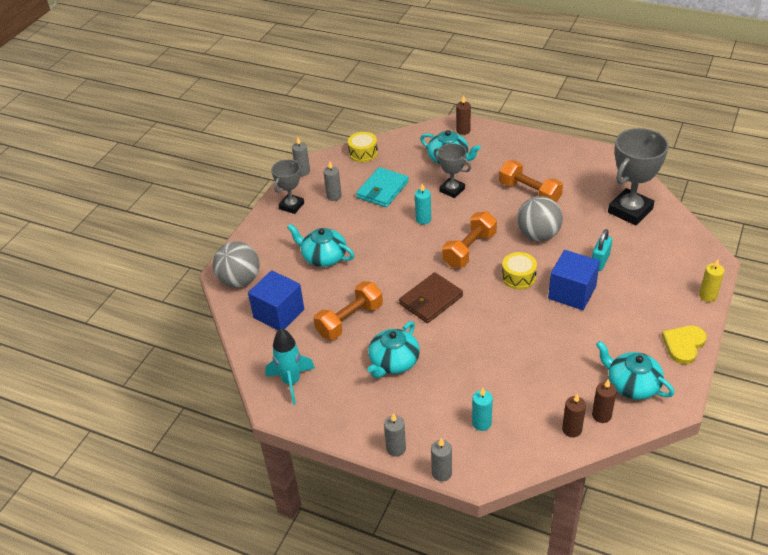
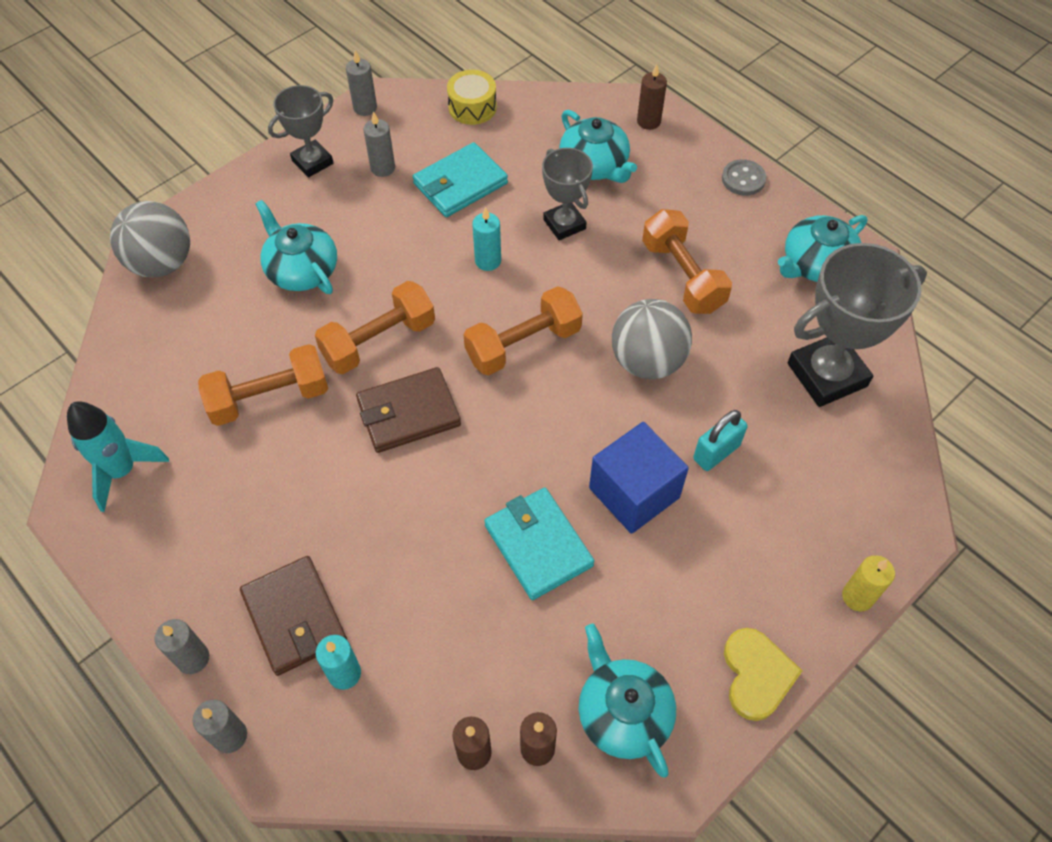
camera: 20 degrees right, 15 degrees up
(279, 313) = (179, 343): blue cube -> none
(391, 274) = (379, 341): none -> orange dumbbell
(393, 362) = (286, 501): turquoise teapot -> turquoise teapot (816, 264)
(437, 410) = (294, 617): none -> brown wallet
(518, 277) = (568, 427): yellow drum -> none
(530, 141) = (743, 179): none -> grey button
(540, 332) = (538, 545): none -> turquoise wallet
(683, 345) = (756, 675): yellow heart -> yellow heart turned 120 degrees clockwise

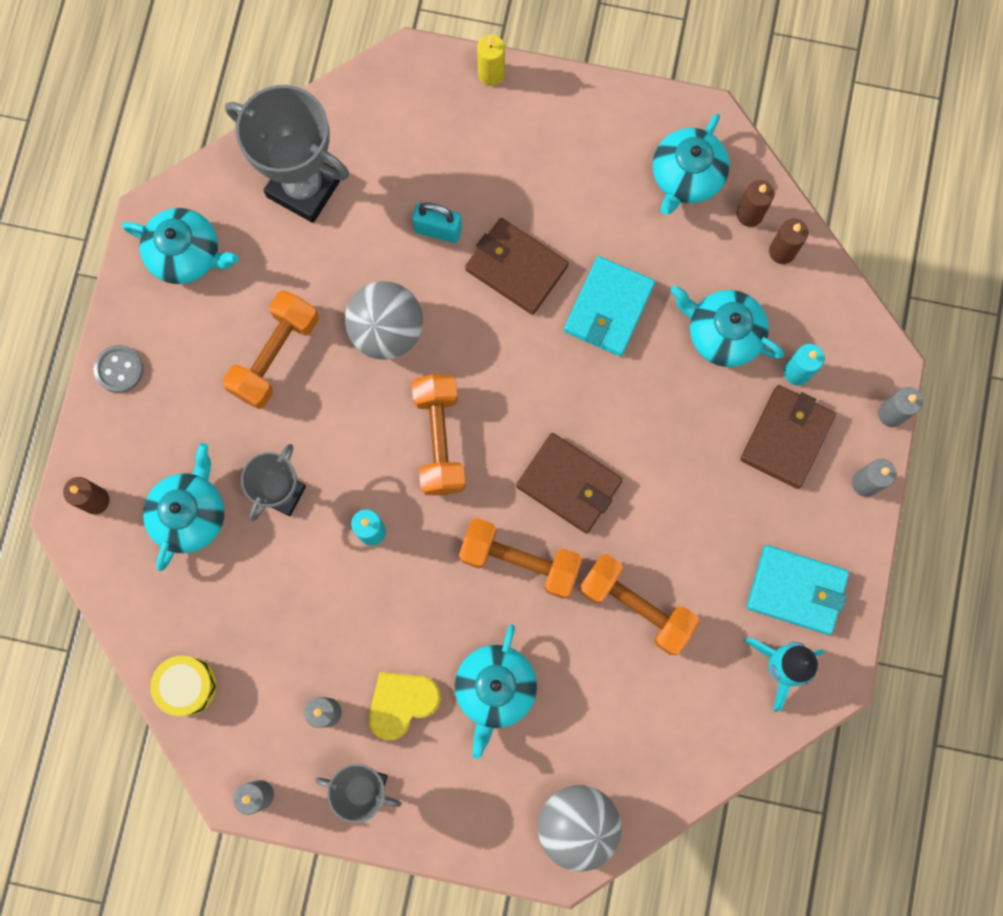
camera: 125 degrees left, 20 degrees up
(436, 631) = (723, 333): none -> turquoise teapot
(460, 184) = (297, 623): turquoise wallet -> turquoise wallet (796, 590)
(523, 344) = (439, 440): orange dumbbell -> orange dumbbell turned 60 degrees clockwise
(634, 493) = (516, 268): blue cube -> brown wallet
(756, 675) = (598, 108): yellow heart -> yellow heart (402, 703)

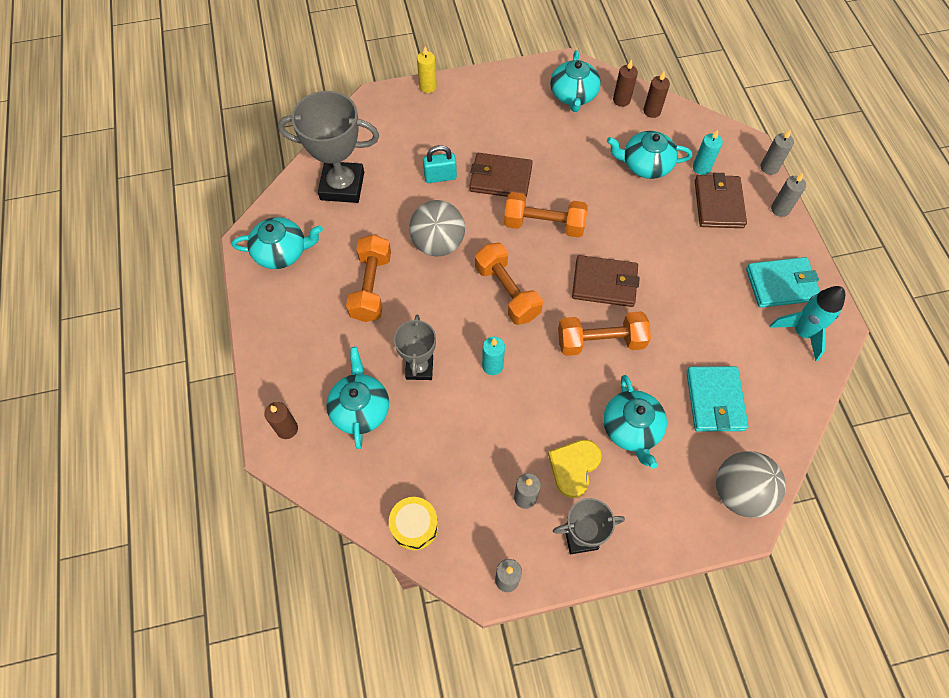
camera: 25 degrees left, 15 degrees down
(119, 369) = (266, 338): grey button -> none
(609, 308) = (569, 178): turquoise wallet -> turquoise wallet (715, 400)
(636, 606) = (690, 336): orange dumbbell -> orange dumbbell (544, 224)

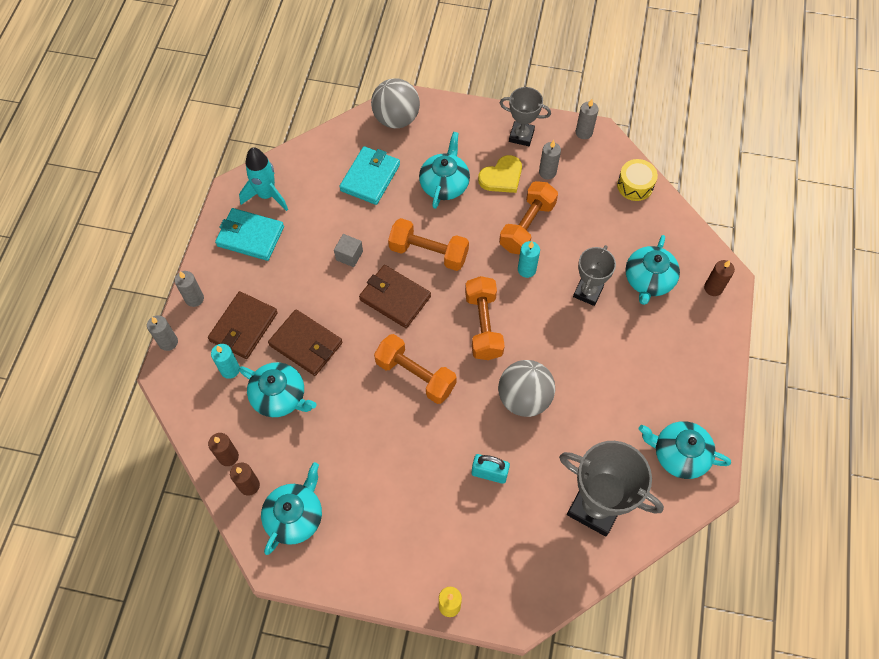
camera: 155 degrees left, 0 degrees up
(371, 287) = (603, 381): orange dumbbell -> orange dumbbell (527, 226)
(500, 178) = (429, 444): brown wallet -> brown wallet (306, 344)
(675, 305) = (349, 255): none -> grey cube

